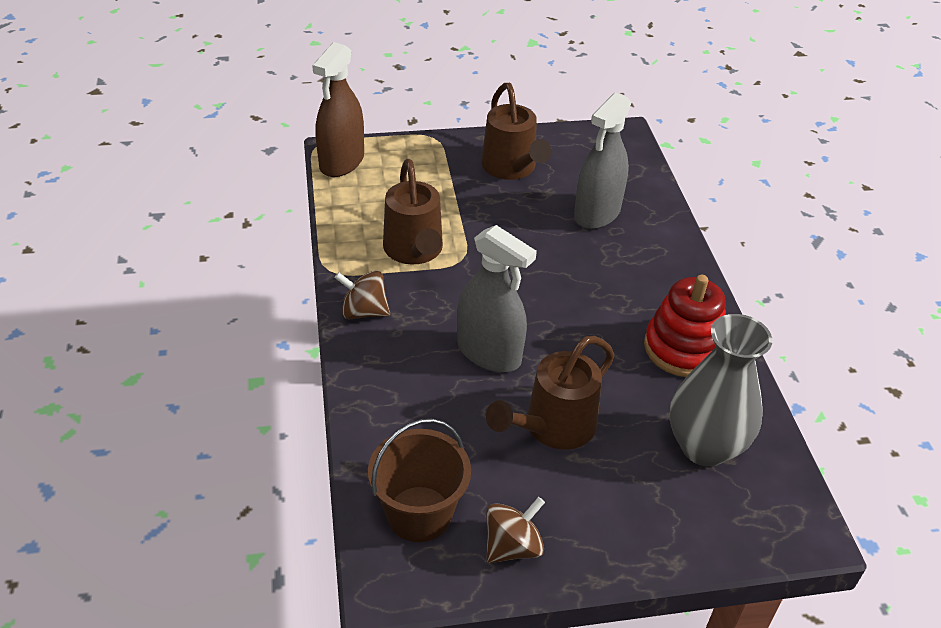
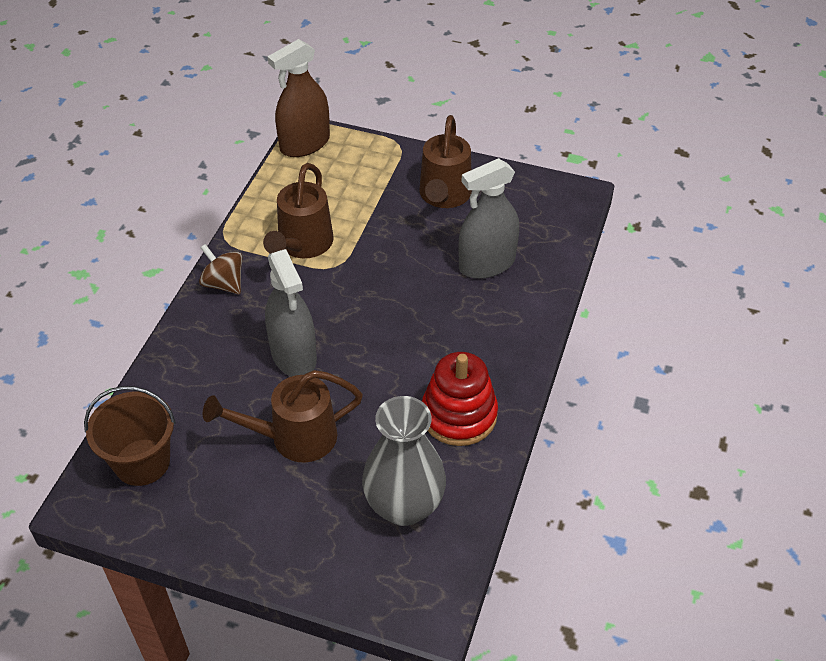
camera: 30 degrees right, 5 degrees up
(512, 546) = (189, 517): brown spinning top -> none

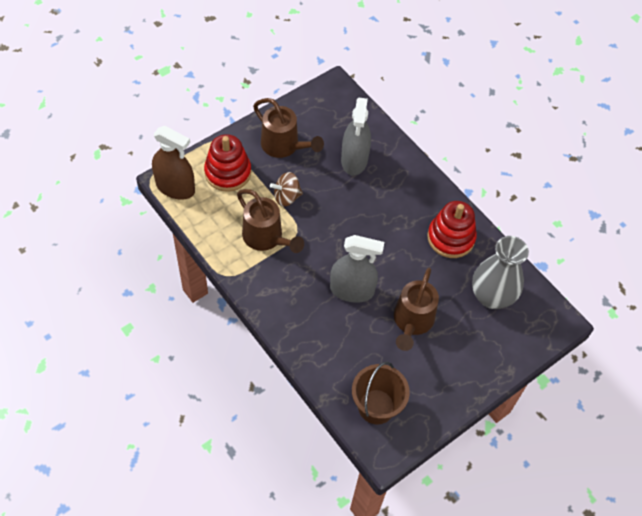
camera: 60 degrees left, 10 degrees up
(224, 283) = (266, 295): brown spinning top -> brown spinning top (286, 197)
(305, 144) = (175, 187): brown spray bottle -> brown spray bottle turned 60 degrees counterclockwise
(362, 171) = (228, 172): none -> red stacking toy

